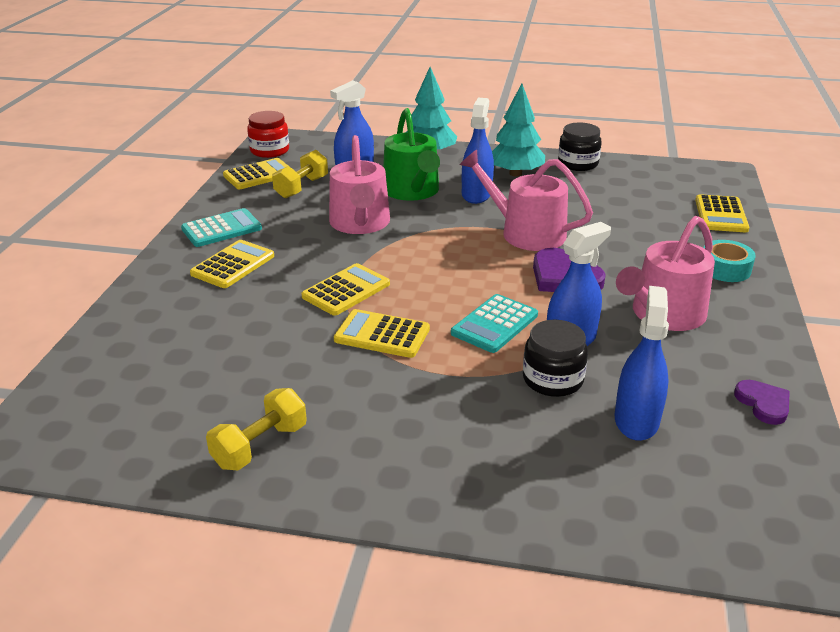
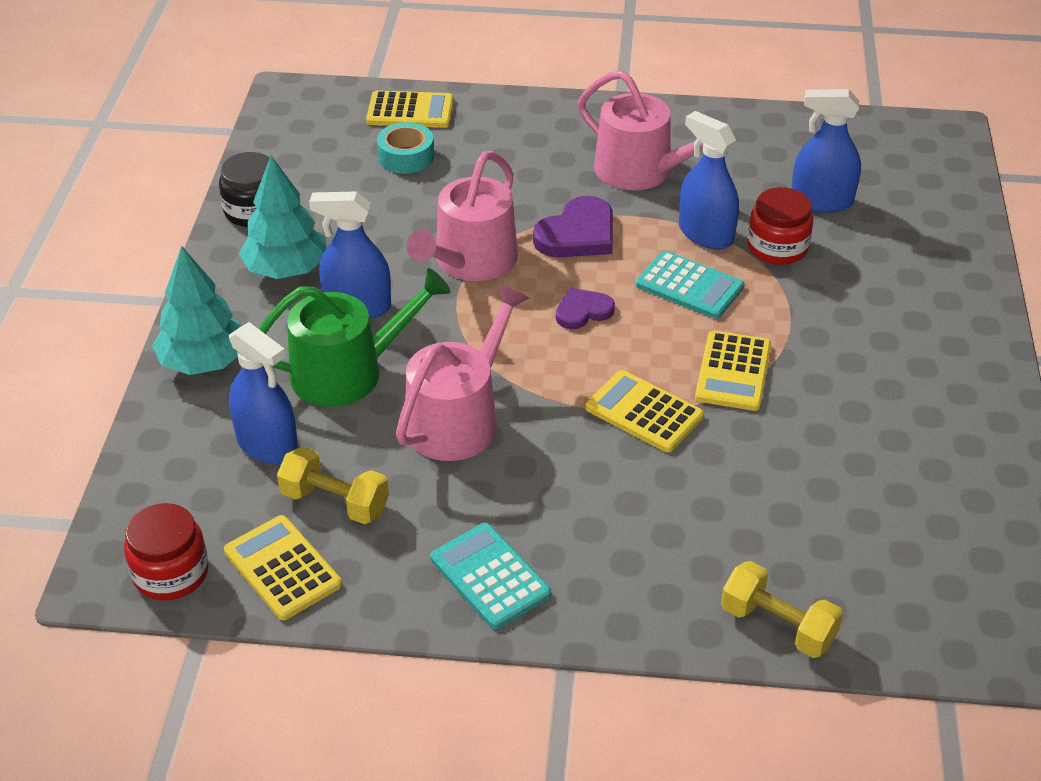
camera: 95 degrees left, 10 degrees up
(233, 265) = (599, 539): yellow calculator -> none
(260, 446) = (952, 441): yellow dumbbell -> yellow dumbbell (778, 625)
(360, 223) = (458, 418): pink watering can -> pink watering can turned 45 degrees counterclockwise
(552, 379) = (777, 247): black jar -> red jar
(725, 269) = (540, 123): turquoise tape -> turquoise tape (406, 157)
(763, 403) = (773, 131): purple heart -> purple heart (583, 311)

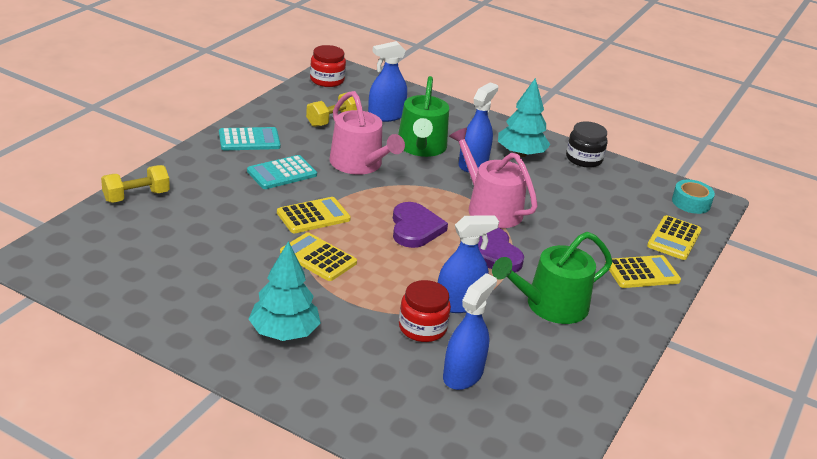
camera: 110 degrees right, 10 degrees down
(204, 362) = (459, 116): turquoise tree -> turquoise tree (284, 333)
(282, 568) = (305, 100): yellow calculator -> yellow calculator (642, 273)
(406, 157) = (617, 220): turquoise tape -> turquoise tape (691, 202)
(583, 311) = (415, 228): purple heart -> purple heart, size x1.61
(642, 171) = (550, 306): pink watering can -> green watering can
(689, 286) = (409, 274): turquoise calculator -> turquoise calculator (282, 173)

